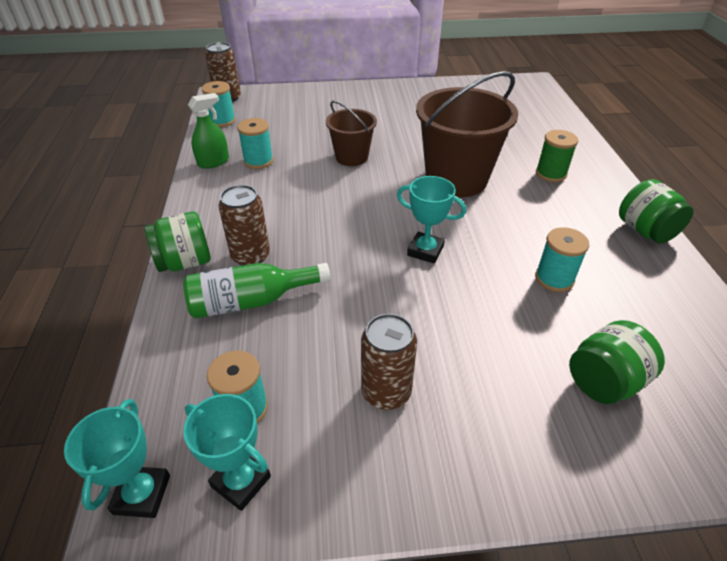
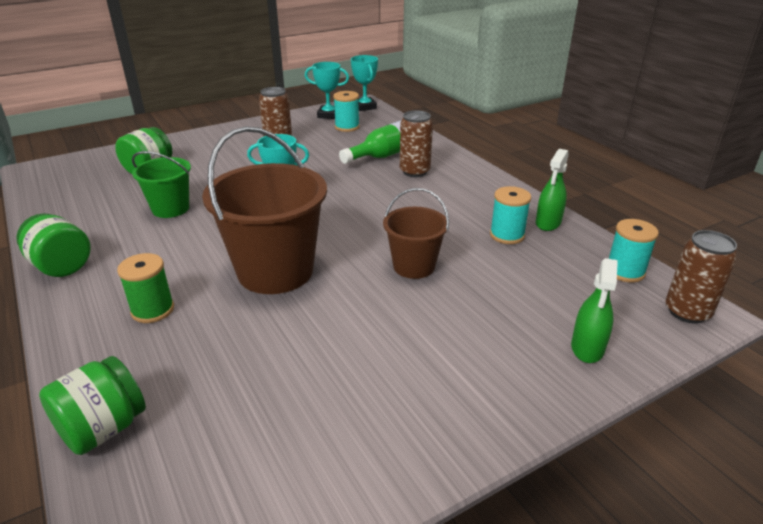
camera: 155 degrees right, 10 degrees down
(185, 262) = (454, 160): green jar -> green jar (103, 428)
(303, 98) = (587, 348): none -> green spray bottle
(554, 279) = (170, 208): turquoise spool -> green bucket

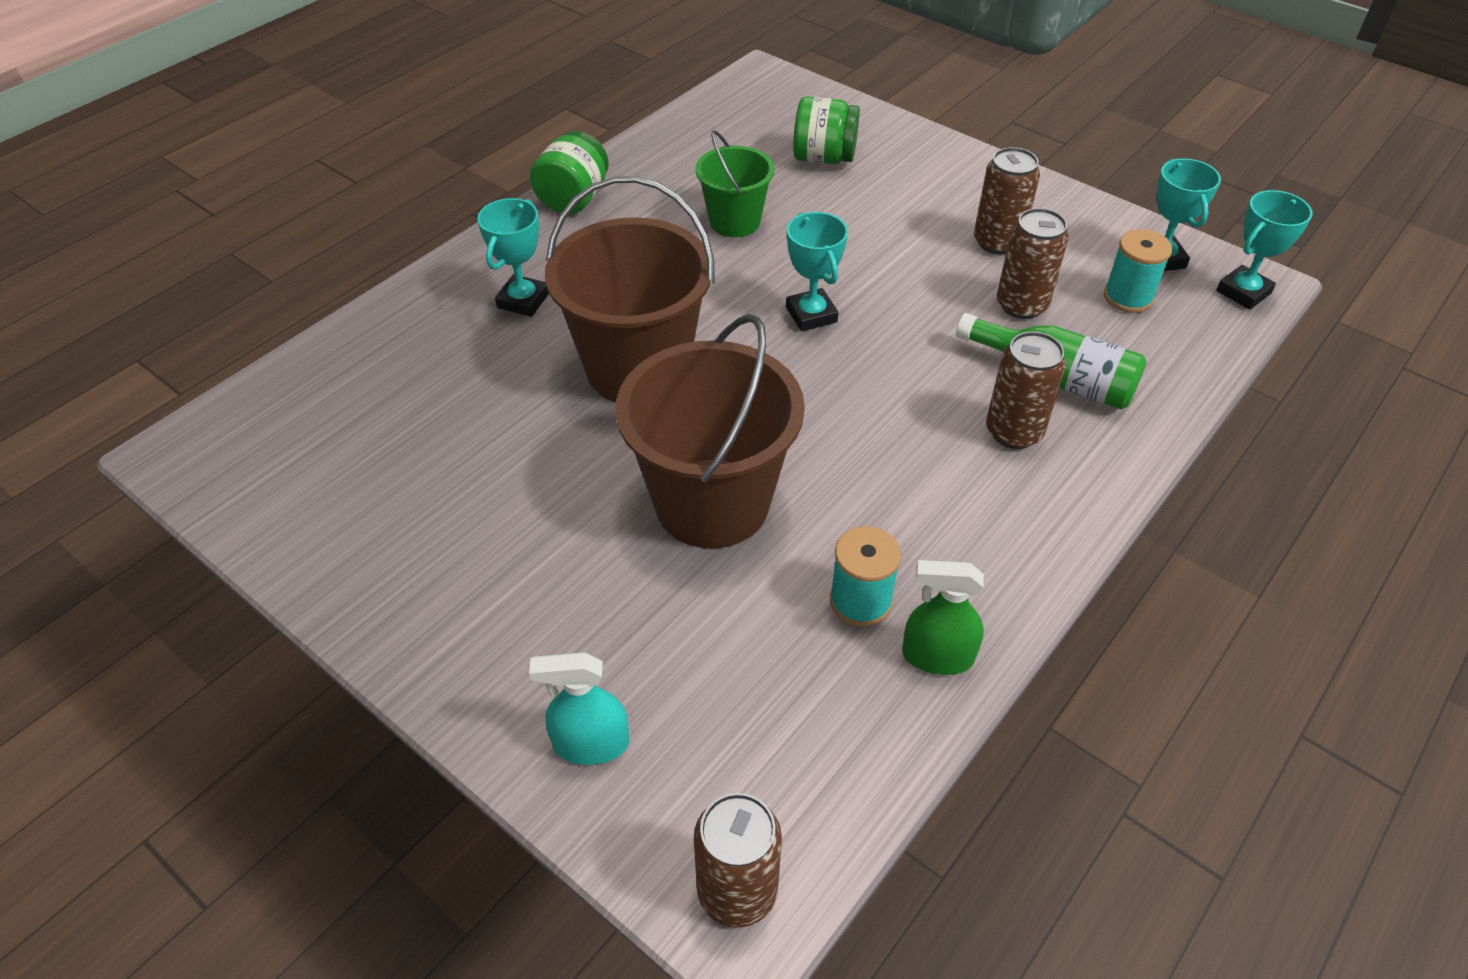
camera: 70 degrees right, 15 degrees up
(103, 428) = (346, 347): green jar -> none
(153, 310) = (523, 300): green spool -> turquoise trophy
(330, 149) = (1021, 305): none -> brown can
(414, 266) = (712, 503): brown bucket -> brown bucket, size x1.78
(587, 348) = (591, 744): green spray bottle -> turquoise spray bottle
(625, 271) = (825, 790): turquoise spool -> none

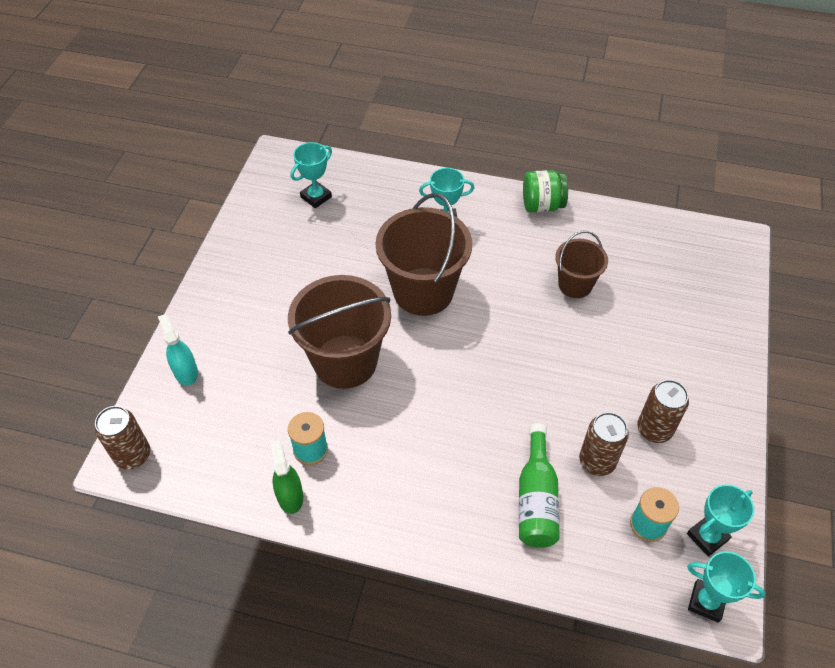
camera: 65 degrees right, 5 degrees up
(734, 221) = (575, 285): green bucket -> brown bucket
(811, 314) = (515, 352): turquoise trophy -> turquoise trophy (316, 197)
(824, 158) = (673, 305): green jar -> none
(1014, 432) = (475, 488): brown can -> none

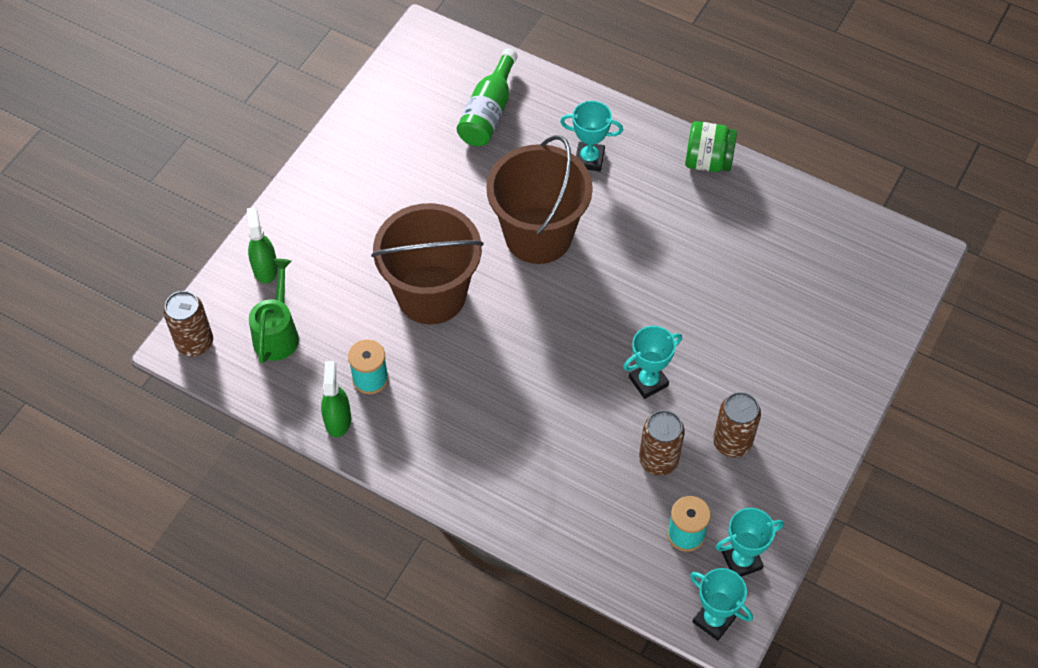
camera: 15 degrees right, 5 degrees up
(185, 372) = (265, 268): turquoise spray bottle -> green spray bottle
(211, 427) = (277, 333): none -> green watering can
(316, 197) = (453, 96): turquoise trophy -> turquoise trophy (648, 381)
(536, 499) = (582, 482): green bottle -> green bottle (488, 112)
(575, 285) = (709, 265): brown bucket -> none

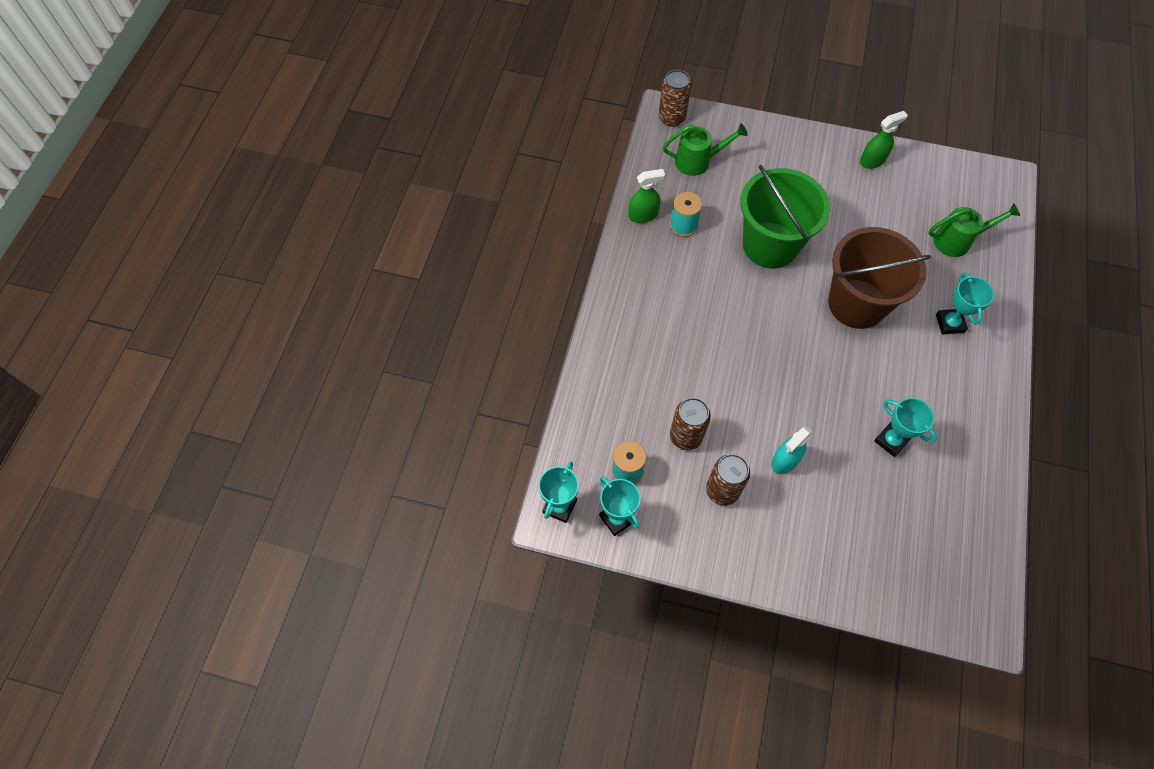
camera: 75 degrees right, 5 degrees up
(265, 268) = (747, 139): green spray bottle -> green spray bottle (872, 161)
(431, 294) = (770, 245): brown bucket -> green bucket
(488, 112) = (958, 241): green bottle -> green watering can
(648, 381) = (754, 414): turquoise trophy -> turquoise trophy (891, 441)
(708, 161) = (996, 416): green jar -> none
(711, 369) = (785, 461): none -> turquoise spray bottle

